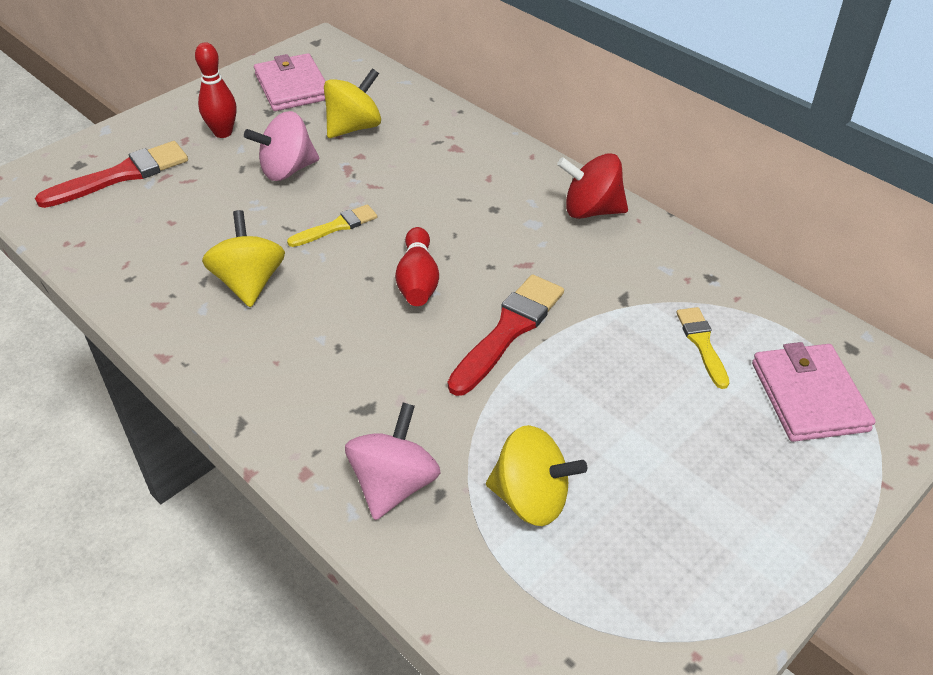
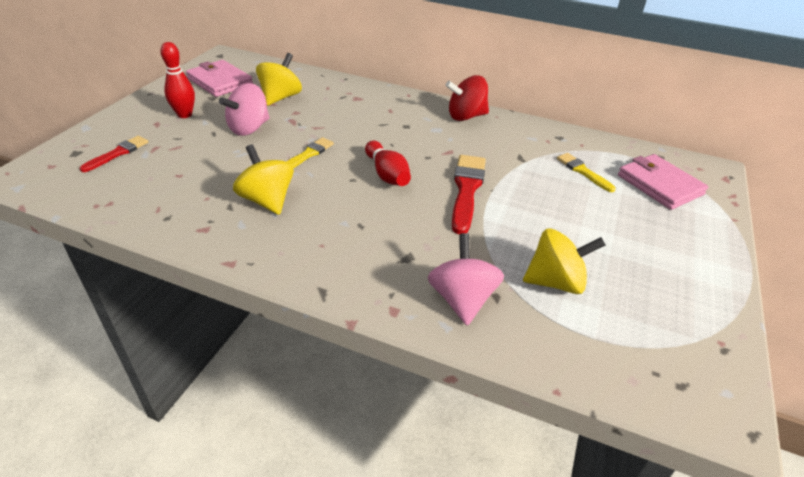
camera: 25 degrees left, 5 degrees down
(121, 175) = (118, 153): red brush -> red brush, size x0.59

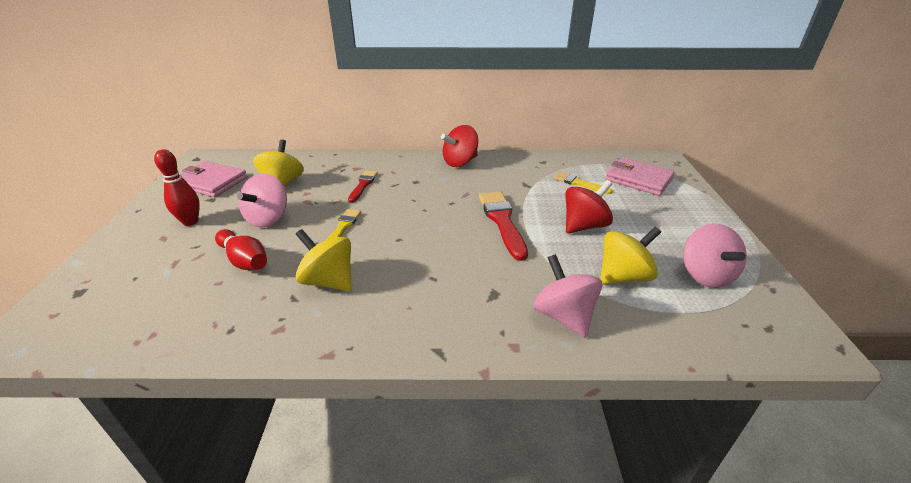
camera: 20 degrees left, 5 degrees down
(118, 153) = (133, 279): red brush -> red brush (363, 185)
(387, 174) = (426, 226): red bowling pin -> red bowling pin (244, 260)
(552, 218) = (584, 226): none -> red spinning top
(652, 310) = (705, 275): none -> pink spinning top

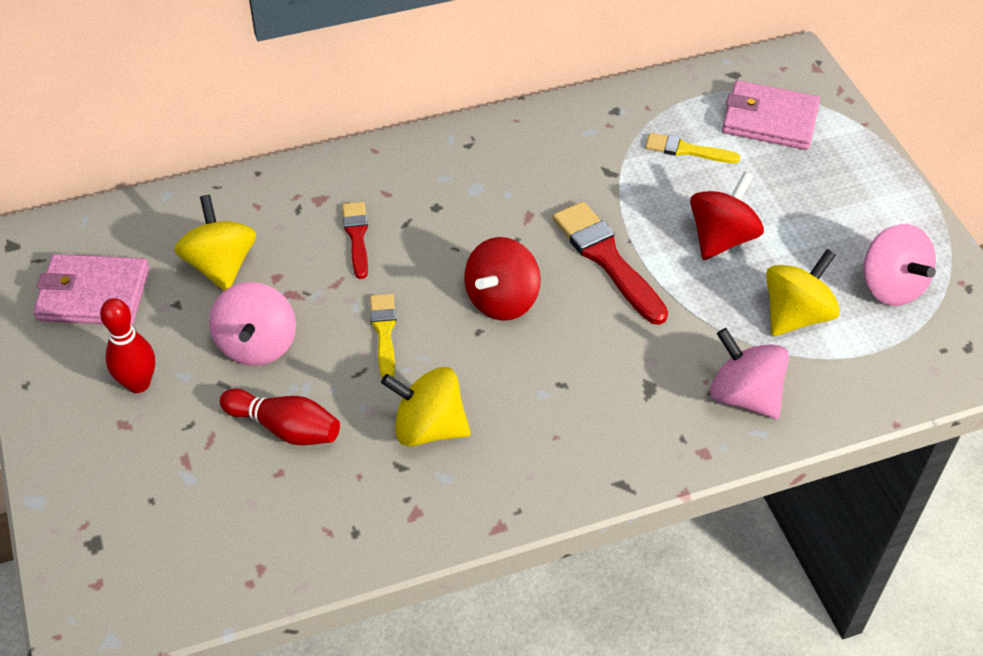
camera: 20 degrees left, 15 degrees up
(460, 162) = (483, 144): red spinning top -> red spinning top (502, 300)

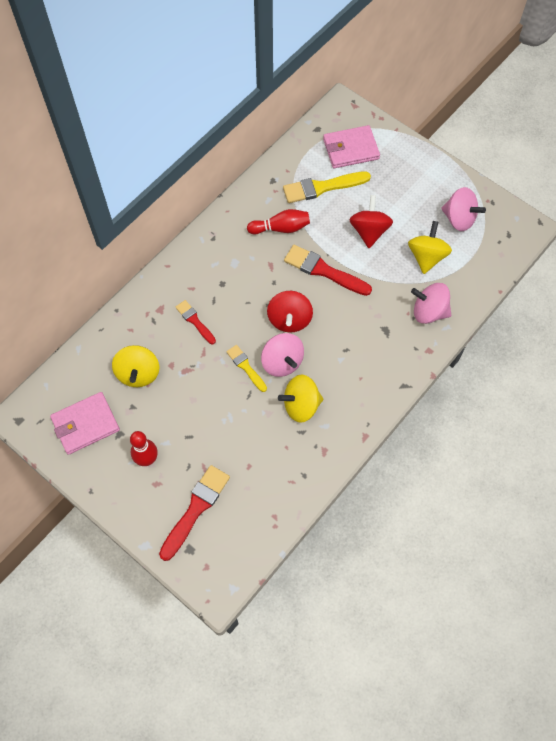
camera: 30 degrees left, 15 degrees up
(150, 491) = (195, 509): none -> red brush
(221, 266) = (138, 373): yellow spinning top -> yellow spinning top turned 135 degrees counterclockwise
(257, 345) = (189, 407): pink spinning top -> pink spinning top (282, 362)
(285, 428) = (235, 442): red bowling pin -> red bowling pin (281, 228)
(687, 150) = (322, 187): yellow brush -> yellow brush, size x1.68

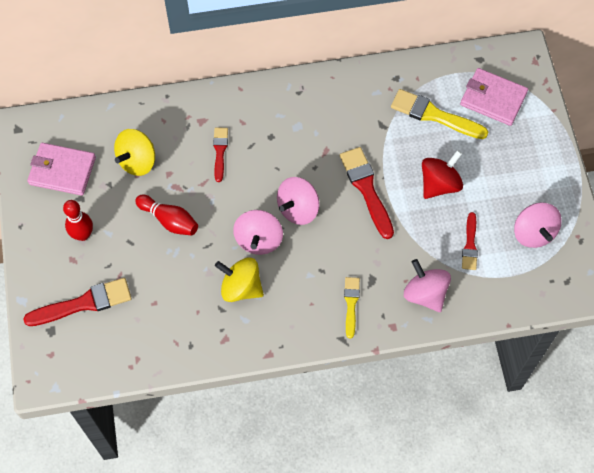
camera: 40 degrees right, 0 degrees up
(246, 367) = (226, 221): yellow brush -> yellow brush (351, 304)
(281, 228) = (364, 125): red bowling pin -> red bowling pin (169, 220)
(289, 320) = (298, 209): red spinning top -> pink spinning top
(426, 257) = (470, 244): yellow spinning top -> red brush

